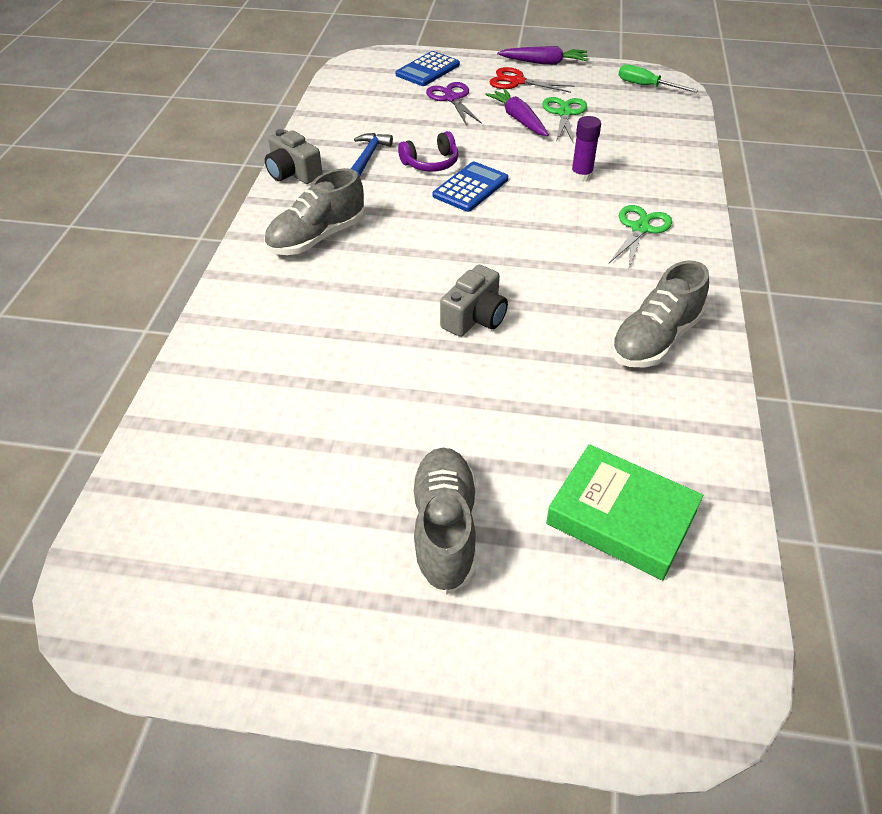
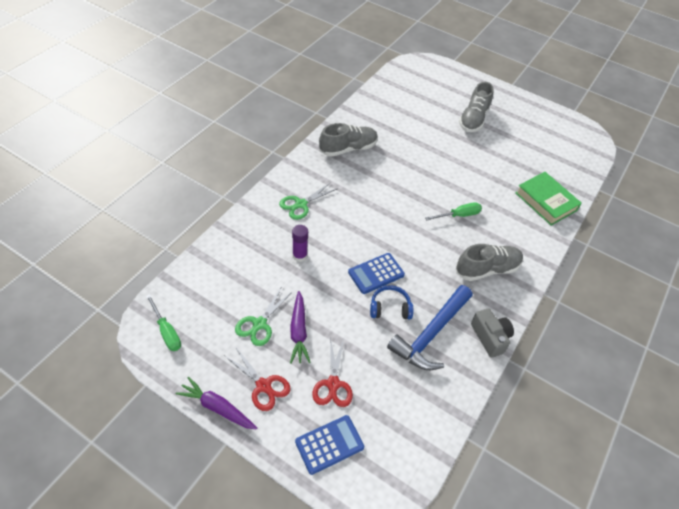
camera: 160 degrees left, 5 degrees up
(368, 156) = (431, 334): blue hammer -> blue hammer, size x1.88
(388, 295) = (459, 215): none -> green screwdriver
(431, 163) = (390, 308): purple headphones -> blue headphones
(452, 98) = (333, 384): purple scissors -> red scissors
(475, 317) = (421, 188): grey camera -> none
(621, 518) = (411, 102): green book -> green book (546, 201)

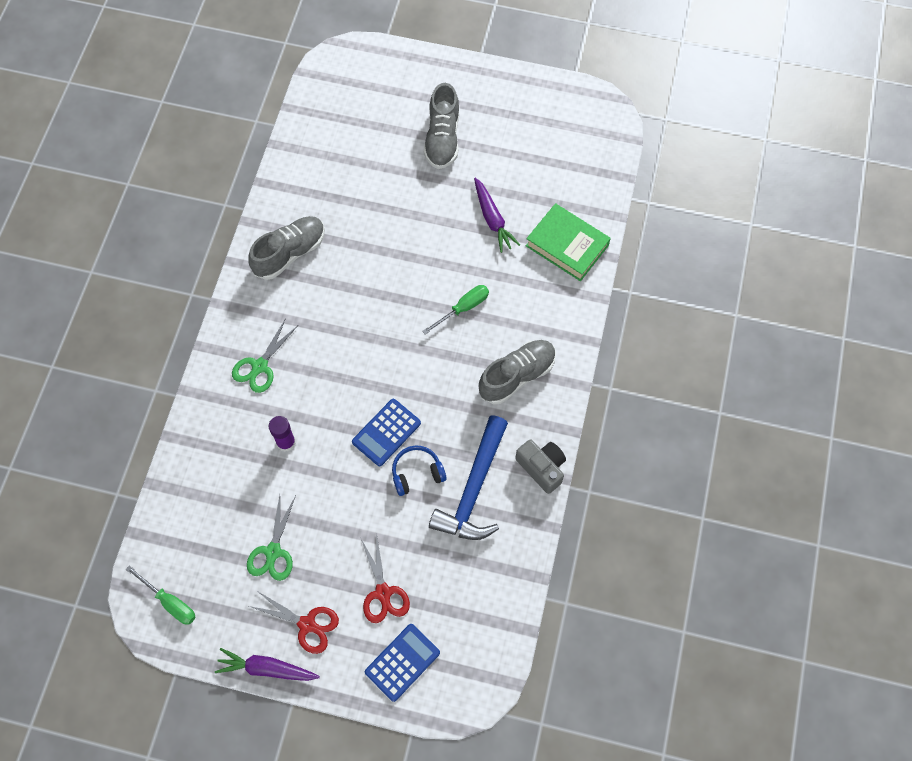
camera: 15 degrees left, 15 degrees up
(298, 331) = (322, 543): purple carrot -> purple carrot (492, 219)

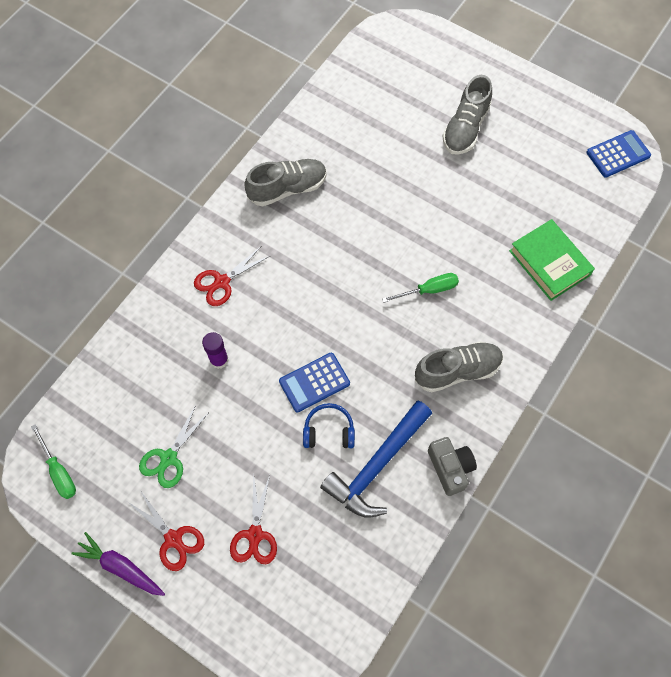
camera: 20 degrees right, 0 degrees up
(260, 366) = (222, 282): green scissors -> red scissors
(402, 662) = (248, 609): blue calculator -> blue calculator (618, 154)
(492, 219) = (486, 216): purple carrot -> none

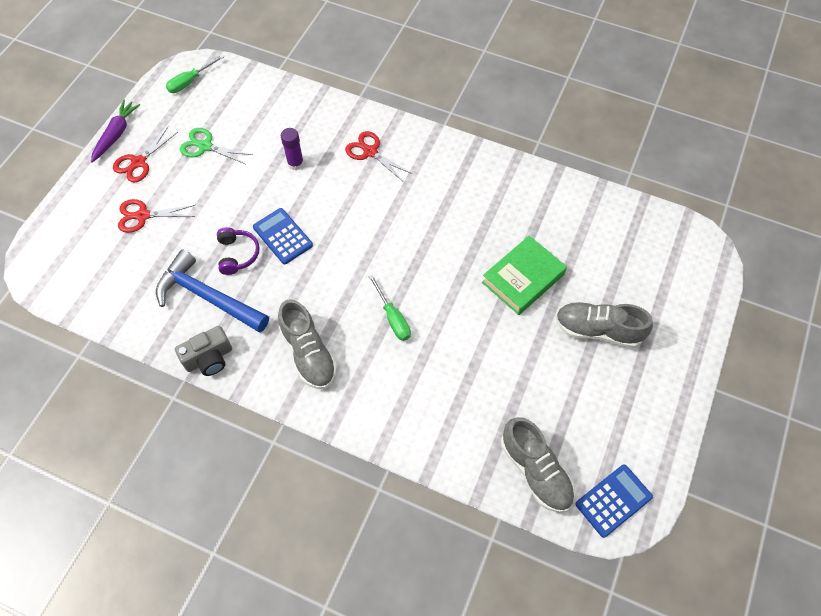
camera: 80 degrees right, 5 degrees down
(287, 188) = (479, 184): grey shoe -> grey shoe (535, 471)
(329, 431) = (237, 254): blue headphones -> purple headphones
(549, 263) = (448, 432): green book -> green book (523, 278)
(618, 154) = (613, 500): blue calculator -> blue calculator turned 90 degrees counterclockwise

